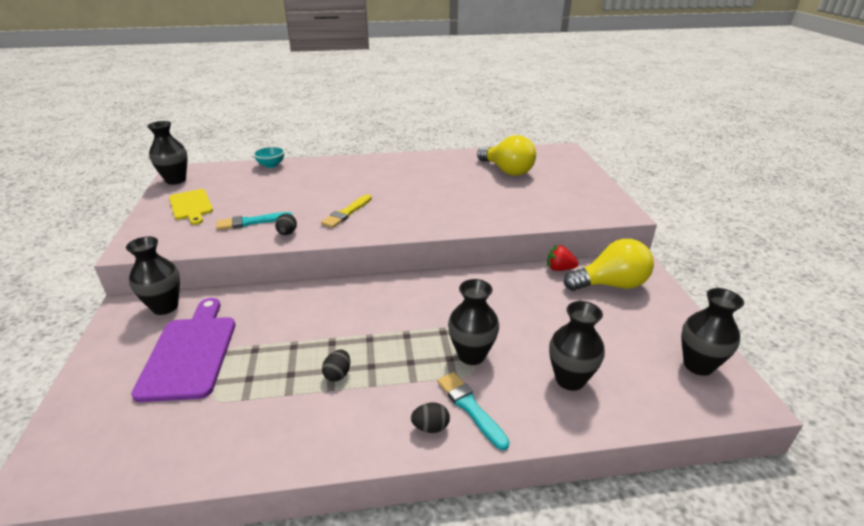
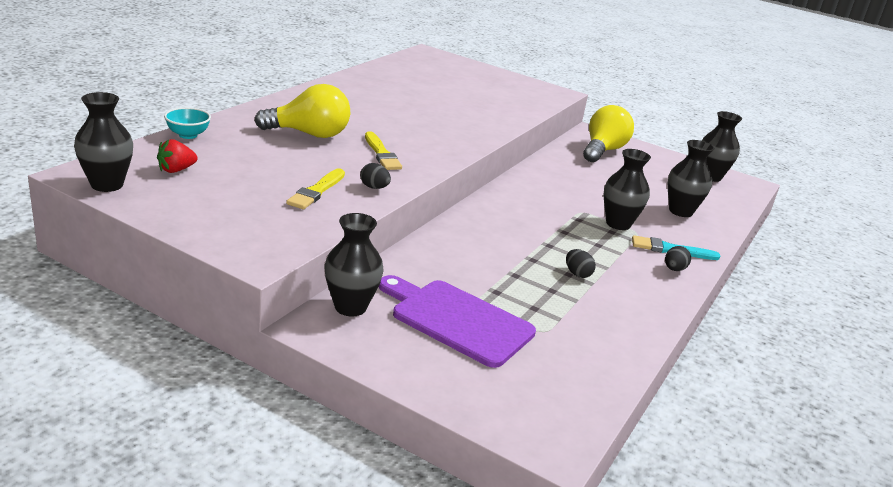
camera: 55 degrees left, 5 degrees down
(191, 206) = (209, 201): yellow cutting board -> none
(252, 222) = (316, 191): turquoise brush -> yellow brush
(507, 171) = (424, 81): yellow light bulb -> yellow light bulb (309, 134)
(559, 269) = (560, 151): red strawberry -> red strawberry (176, 170)

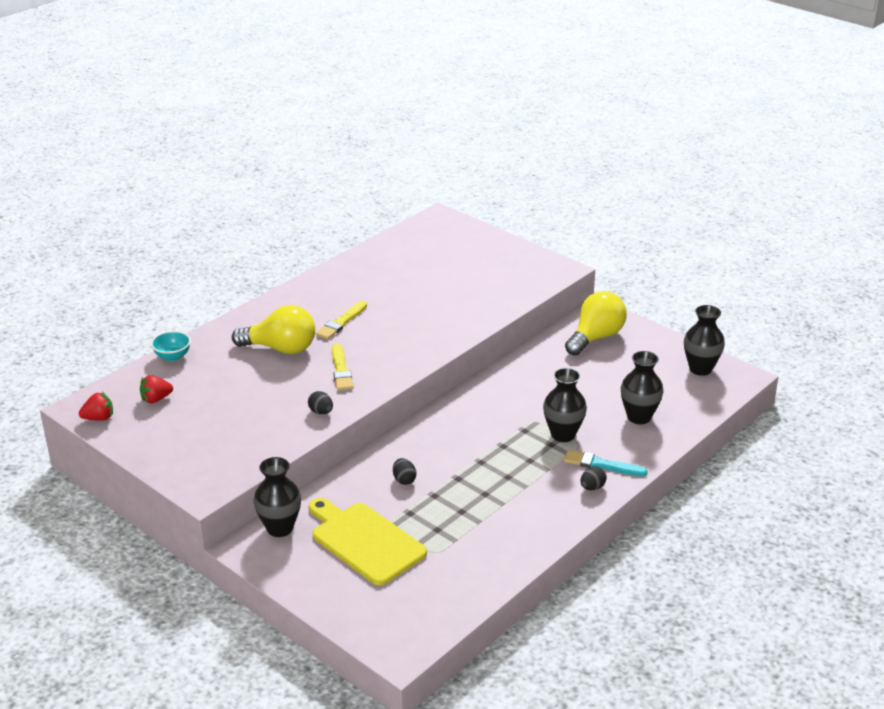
camera: 15 degrees right, 5 degrees up
(107, 185) = (99, 418): black vase -> red strawberry
(316, 191) = (269, 418): yellow brush -> yellow brush (341, 322)
(457, 320) = (364, 541): purple cutting board -> yellow cutting board
(577, 274) = (493, 493): black egg -> black egg (404, 480)

